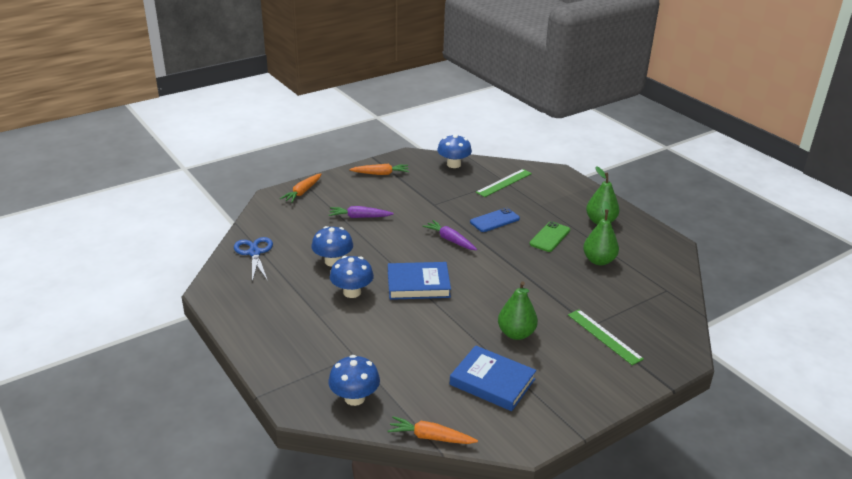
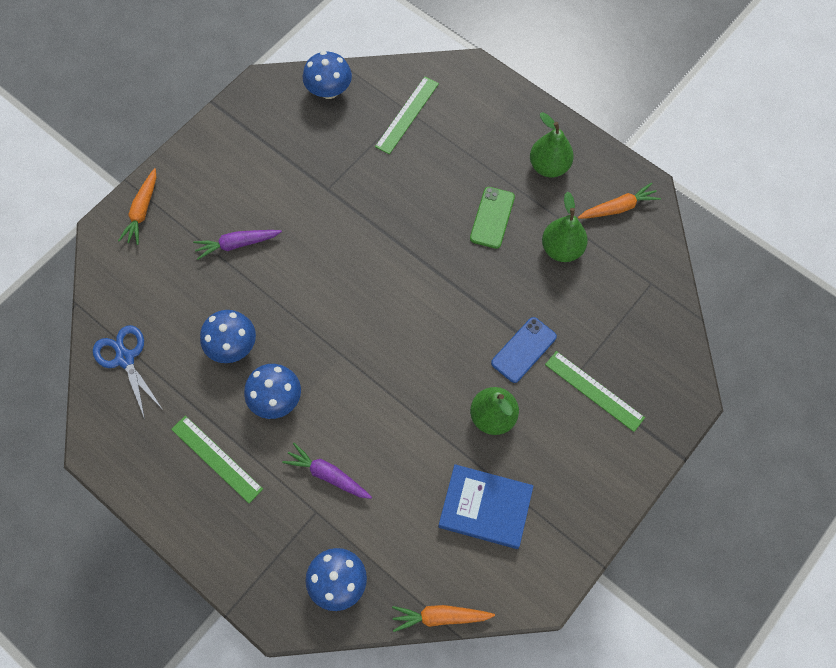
camera: 15 degrees left, 35 degrees up
(293, 312) = (217, 458): none -> green ruler
(380, 174) = (235, 139): orange carrot -> orange carrot (618, 208)
(418, 284) = (353, 360): blue book -> none
(450, 240) = (368, 260): purple carrot -> purple carrot (328, 475)
(495, 220) = (415, 202): blue phone -> blue phone (523, 350)

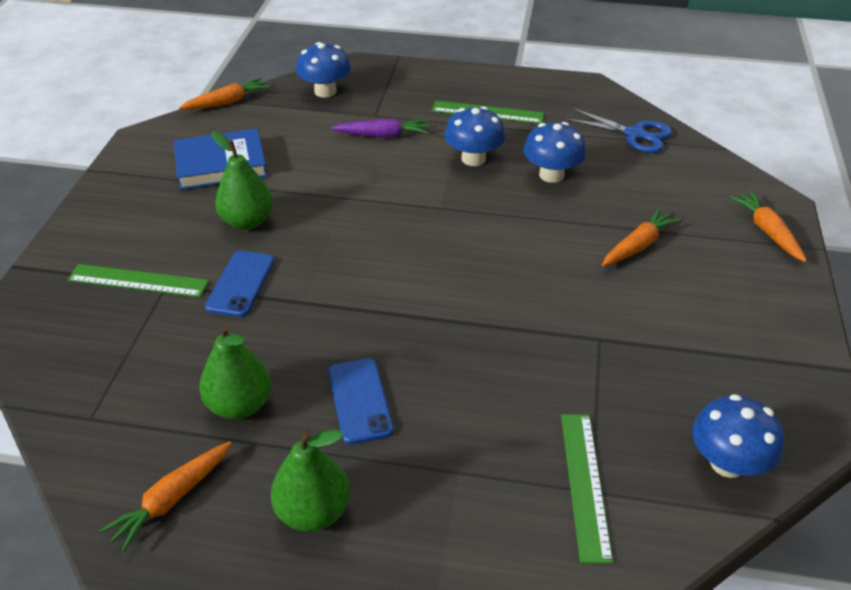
camera: 150 degrees right, 25 degrees down
(237, 244) = (638, 245): purple carrot -> orange carrot
(492, 218) = (360, 400): green phone -> blue phone

